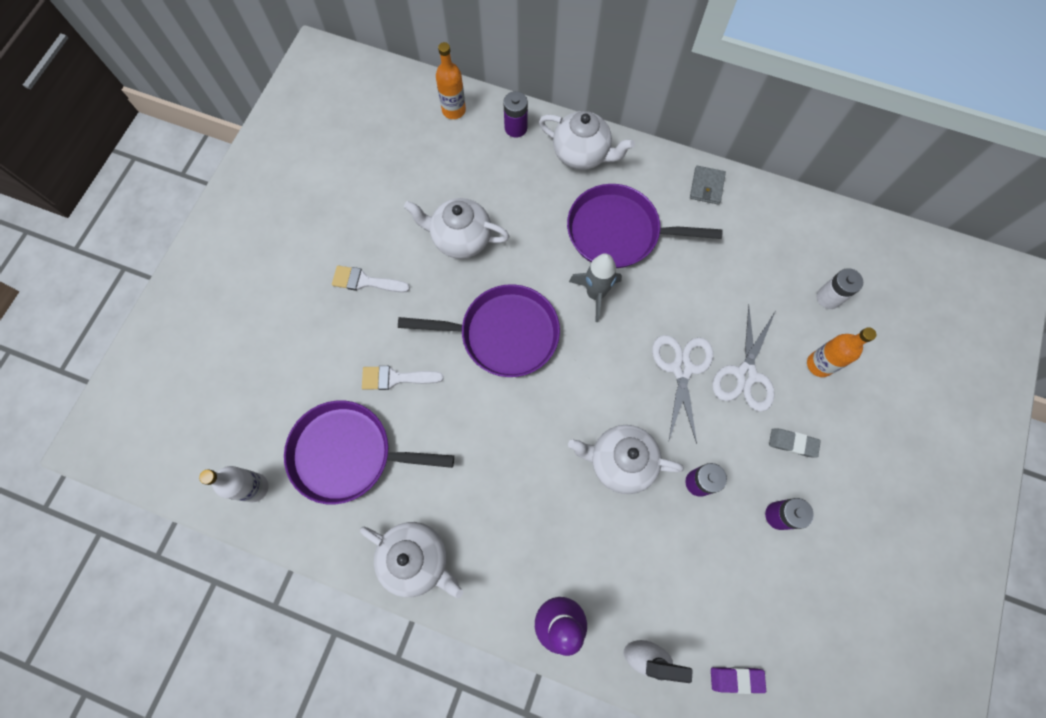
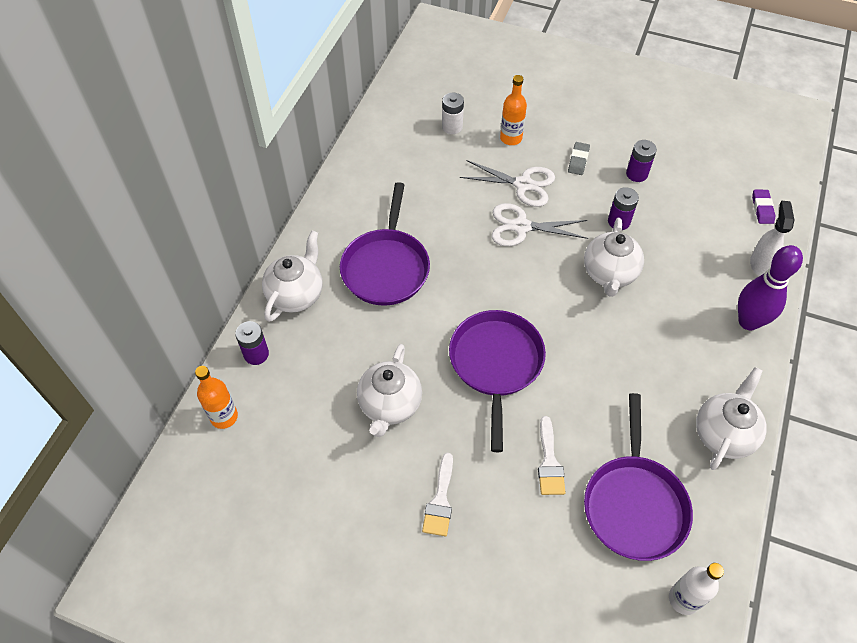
camera: 90 degrees left, 15 degrees down
(595, 294) = (452, 287): grey rocket -> none
(706, 186) = (341, 198): grey wallet -> none

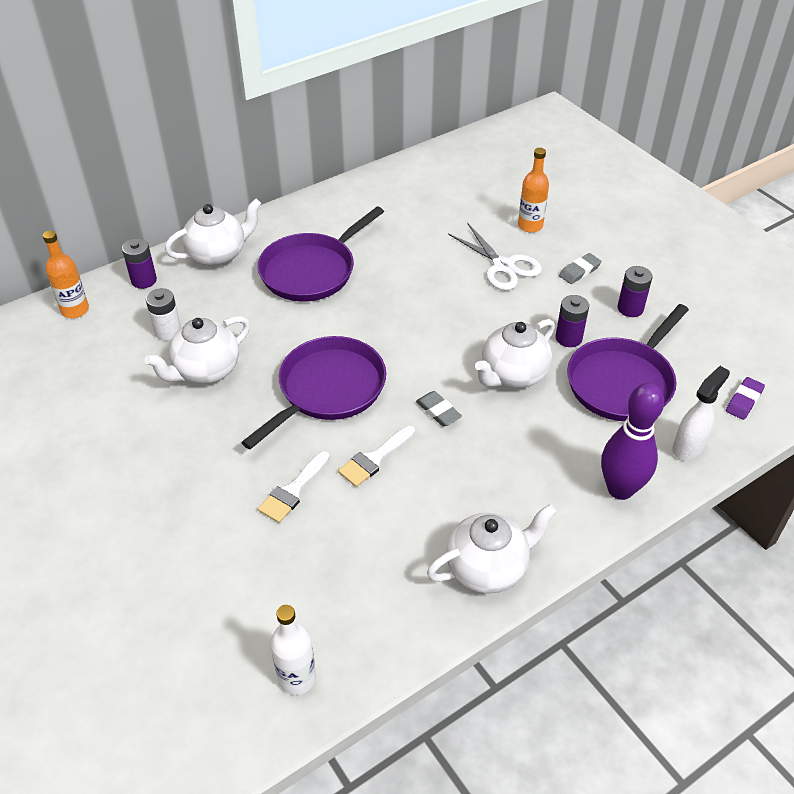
camera: 35 degrees right, 10 degrees down
(440, 501) = (170, 463): white brush -> white brush (374, 459)
(452, 127) = (483, 194): white battery -> white battery (168, 331)
(521, 226) = (466, 297): white scissors -> none
(587, 334) = (438, 411): none -> grey eraser
(634, 504) = (334, 571): purple pan -> purple pan (622, 382)

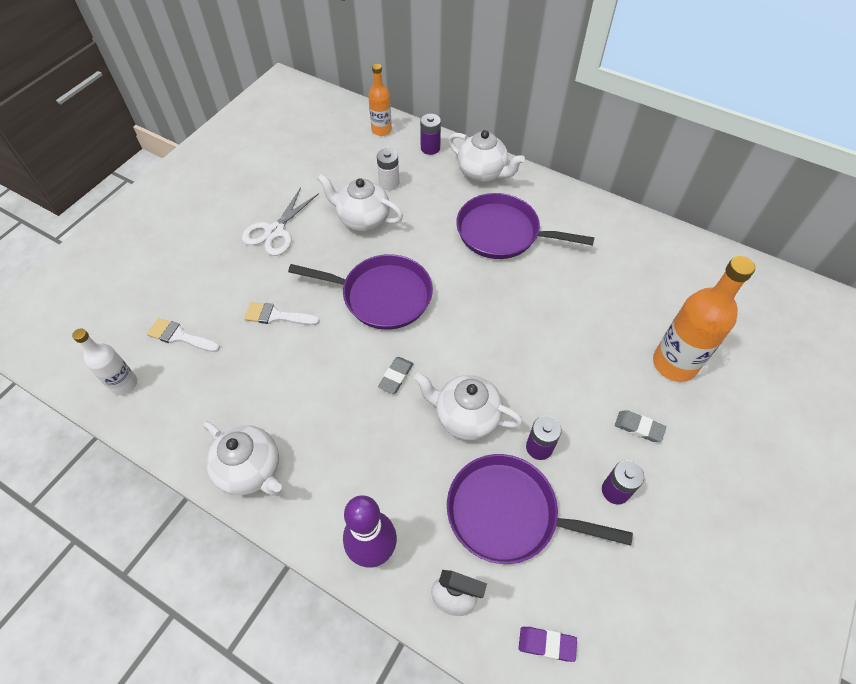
camera: 65 degrees right, 10 degrees up
(374, 459) = (327, 353): white brush -> white brush (179, 336)
(503, 266) = (601, 361): white scissors -> white scissors (275, 231)
(530, 225) = (674, 363): orange bottle -> orange bottle, size x1.70

